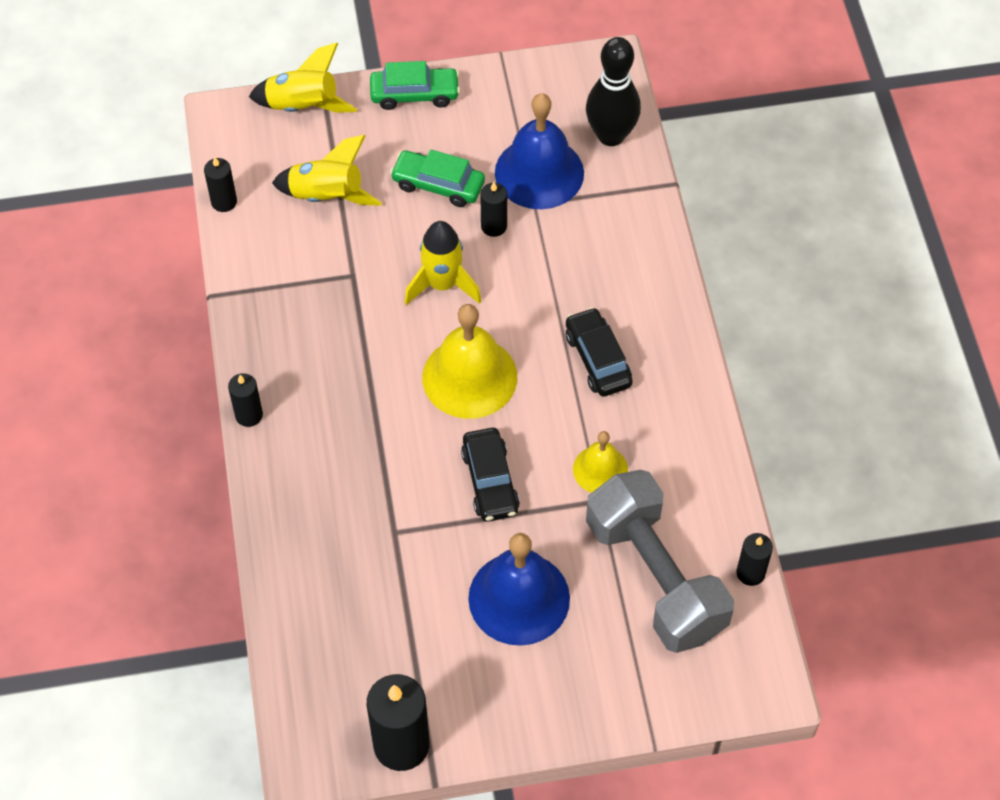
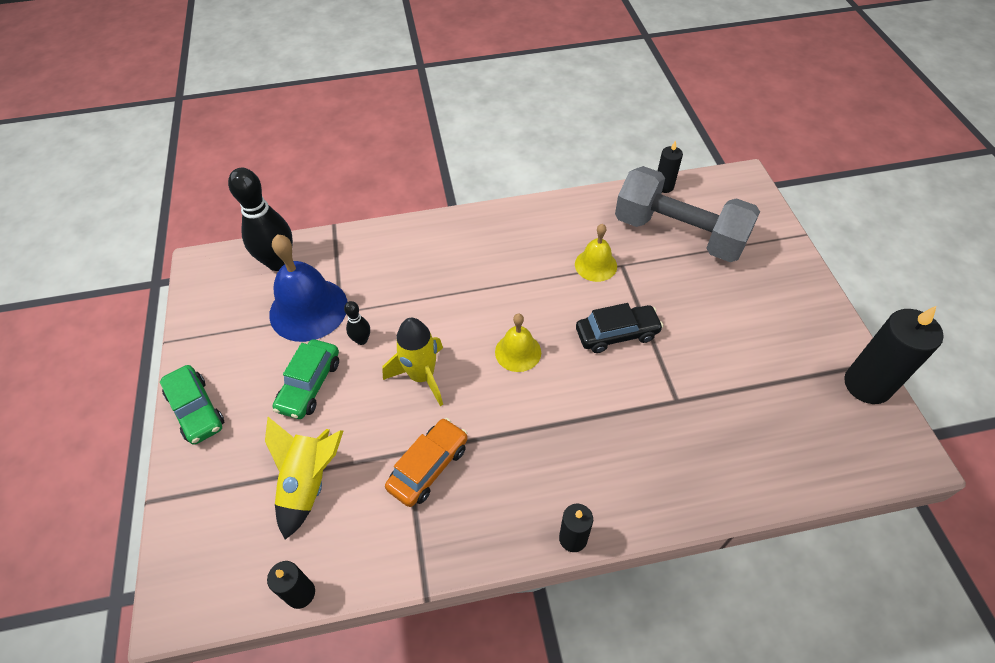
camera: 90 degrees left, 5 degrees down
(303, 106) = (185, 516): yellow rocket -> none
(335, 294) = (429, 467): none -> orange car
(414, 94) = (196, 410): green car -> green car turned 150 degrees clockwise
(469, 377) = (518, 352): yellow bell -> yellow bell, size x0.56
(494, 226) = (362, 340): black candle -> black bowling pin
(519, 598) = (716, 312): blue bell -> none
(598, 359) = (497, 268): black car -> none
(655, 577) = (679, 234): grey dumbbell -> grey dumbbell turned 60 degrees clockwise

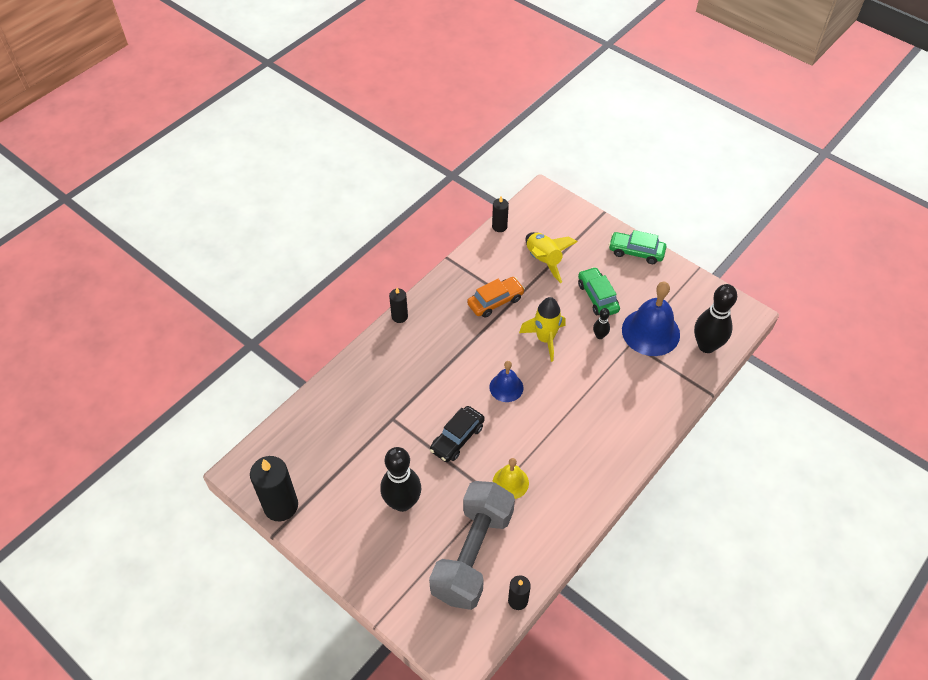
camera: 140 degrees right, 0 degrees up
(429, 467) = (495, 301): orange car -> orange car turned 120 degrees counterclockwise
(518, 352) = (506, 387): yellow bell -> blue bell
(679, 234) = (472, 554): grey dumbbell -> grey dumbbell turned 60 degrees counterclockwise
(720, 310) = (402, 502): none -> black bowling pin

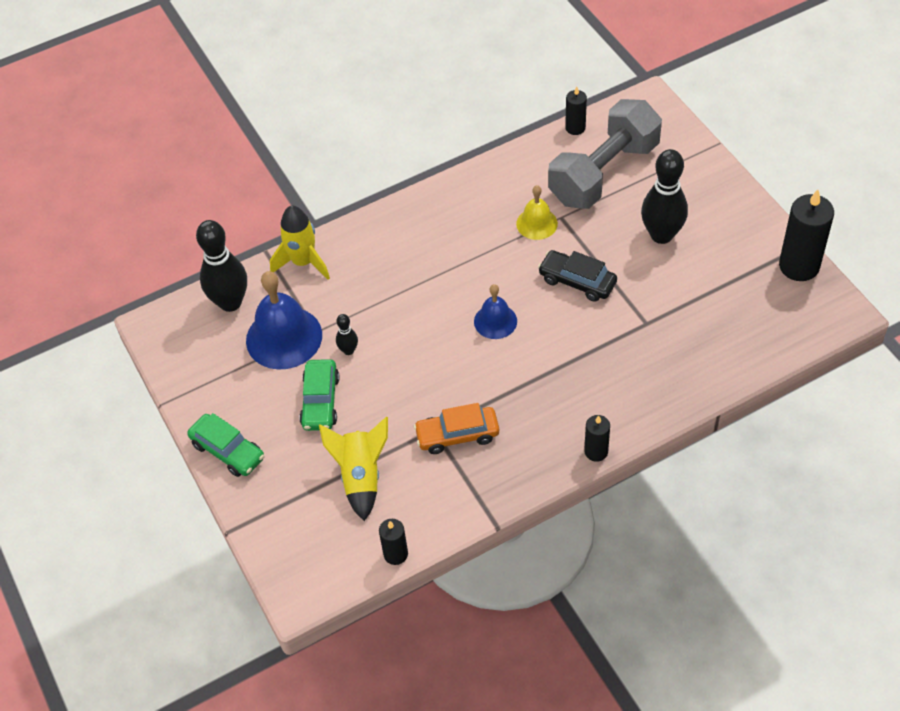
camera: 155 degrees left, 0 degrees up
(457, 438) = (577, 281): black car -> black car turned 120 degrees counterclockwise
(545, 339) = (418, 365): yellow rocket -> yellow rocket (303, 262)

